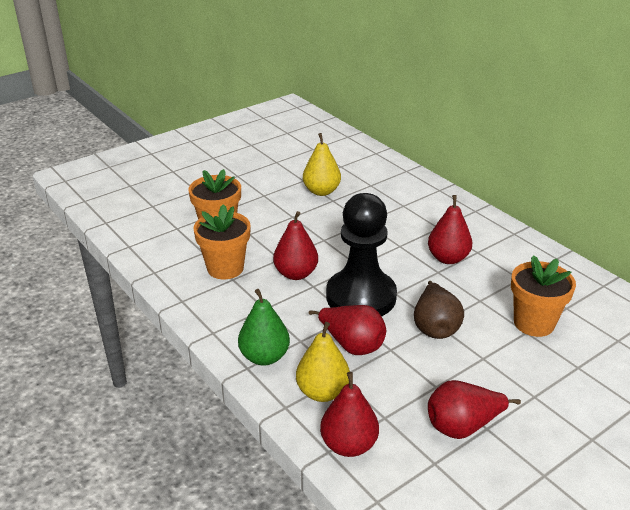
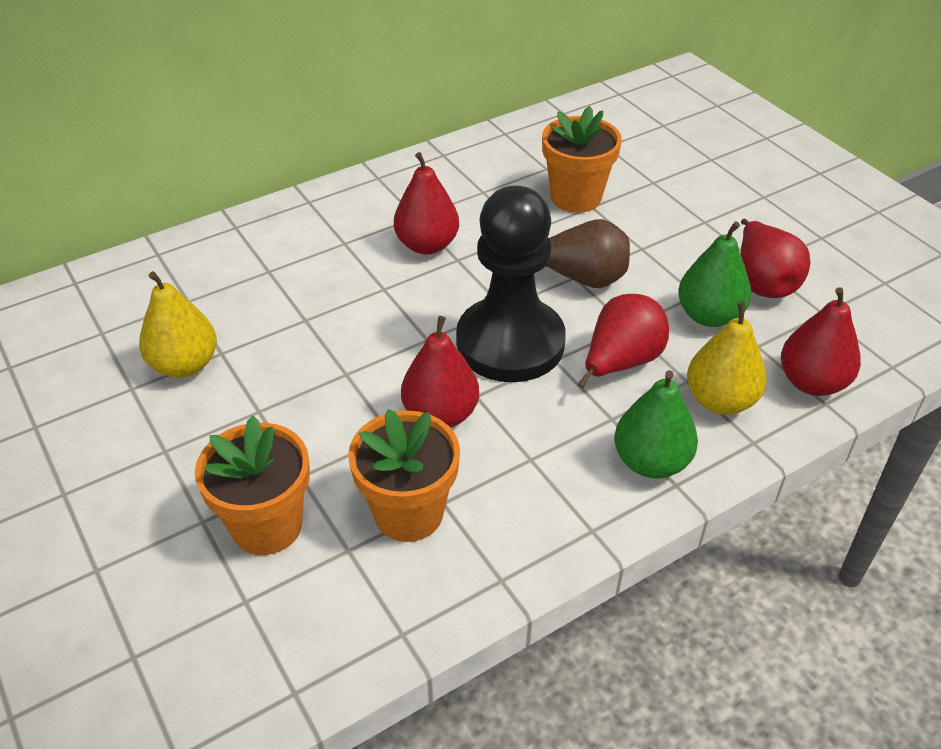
camera: 85 degrees left, 10 degrees up
(412, 391) = (709, 316): none -> green pear

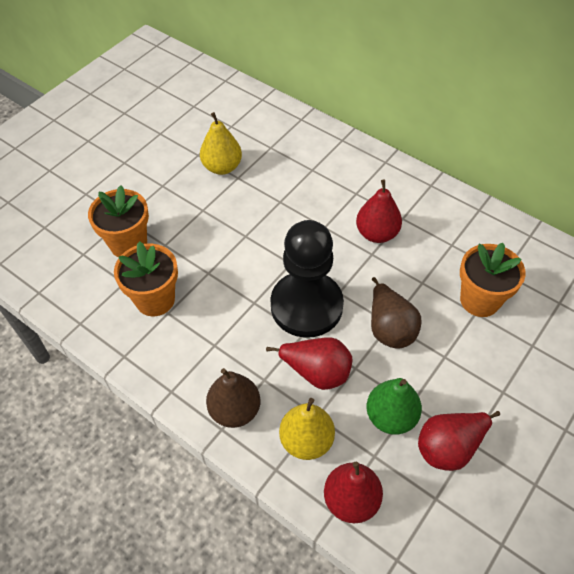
camera: 70 degrees right, 10 degrees up
(440, 414) = (231, 290): red pear -> none
(651, 462) = (235, 410): green pear -> brown pear

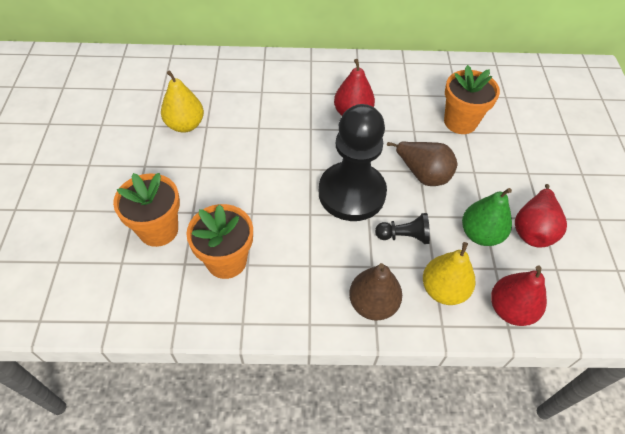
camera: 40 degrees left, 0 degrees up
(317, 372) = (404, 236): red pear -> black pawn

